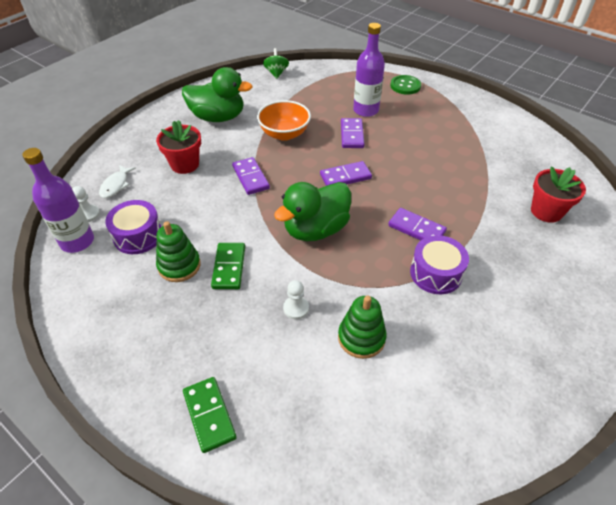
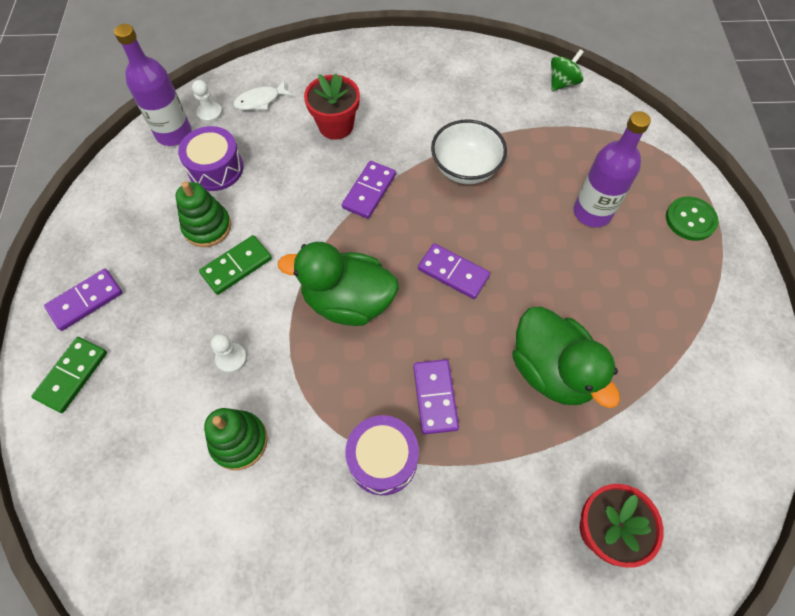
camera: 50 degrees right, 15 degrees up
(218, 117) = (431, 94): green duck -> green duck (551, 370)
(284, 134) = (465, 168): orange bowl -> white bowl
(352, 135) = (531, 230): purple domino -> purple domino (85, 301)

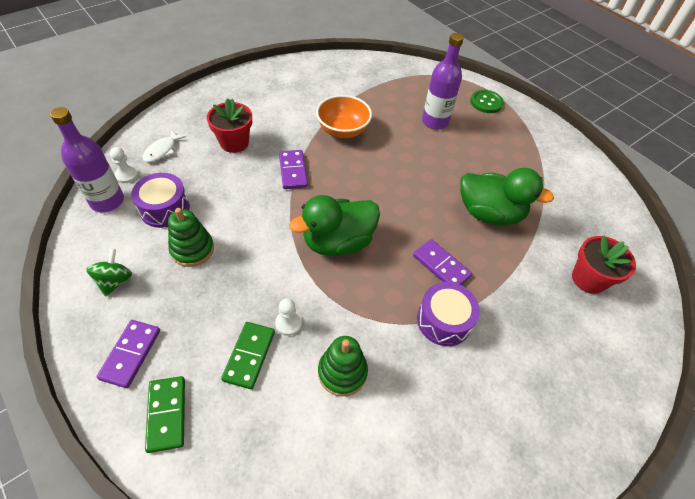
camera: 40 degrees left, 10 degrees down
(236, 266) = (238, 263): green domino -> green domino (249, 356)
(453, 272) = (388, 191): purple domino -> none
(465, 168) = (343, 130): white bowl -> orange bowl
(562, 82) = (358, 62): green spinning top -> green spinning top (115, 281)

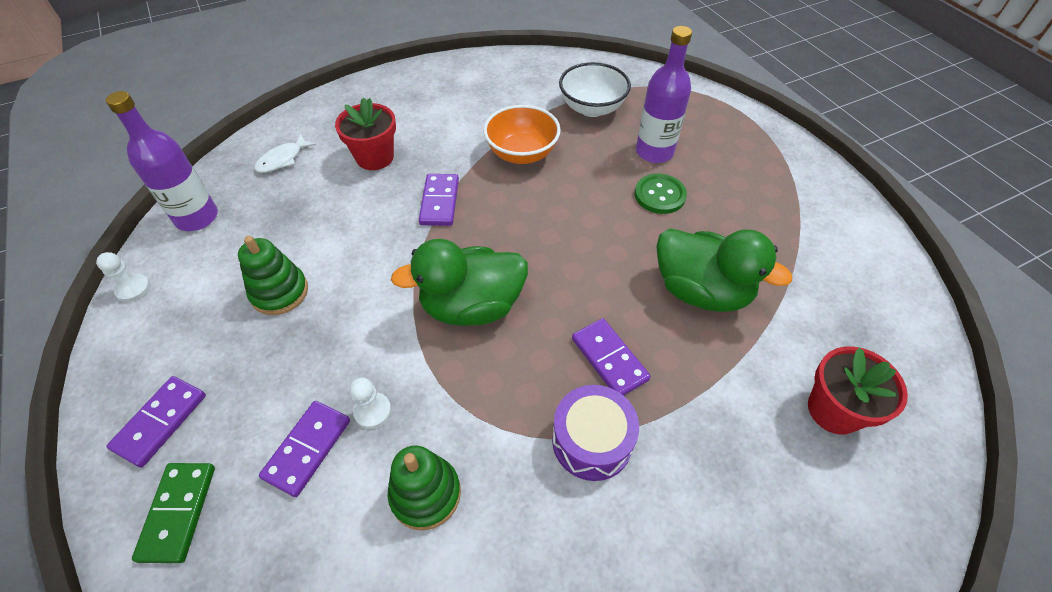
camera: 15 degrees right, 0 degrees up
(115, 281) = (173, 321): green spinning top -> none
(127, 175) = (230, 187): white pawn -> white pawn (133, 289)
(165, 208) = (262, 234): purple drum -> none
(249, 356) = (307, 449): green domino -> purple domino
(384, 93) = (592, 108): none -> white bowl
(486, 102) = (736, 131): green button -> green button (659, 195)

